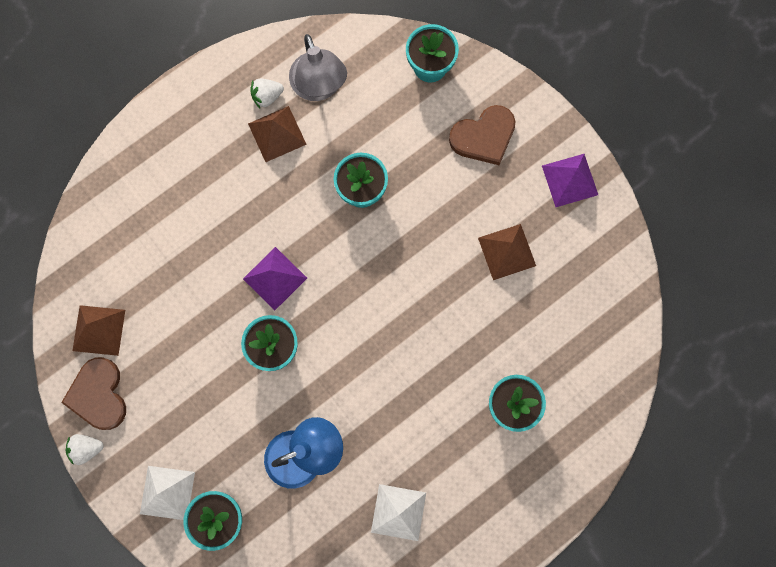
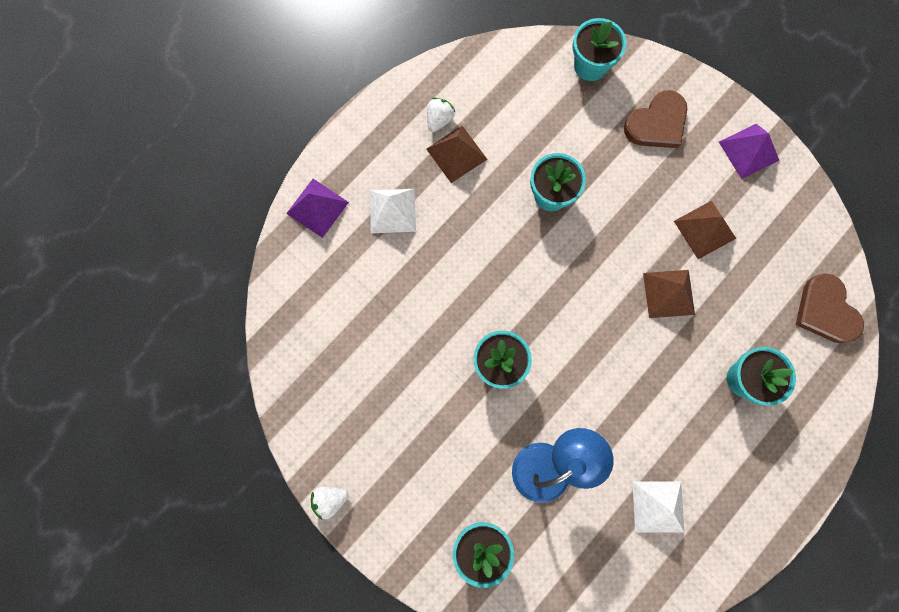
camera: 10 degrees left, 0 degrees up
(98, 395) = (331, 442): brown heart -> brown heart (825, 311)
(99, 330) = (319, 376): brown pyramid -> brown pyramid (669, 293)
(167, 492) = (421, 529): white pyramid -> white pyramid (392, 210)
(267, 96) = (439, 120): white strawberry -> white strawberry turned 150 degrees clockwise
(275, 278) = (484, 294): purple pyramid -> purple pyramid (317, 207)
(319, 87) = (488, 103): grey lamp -> none

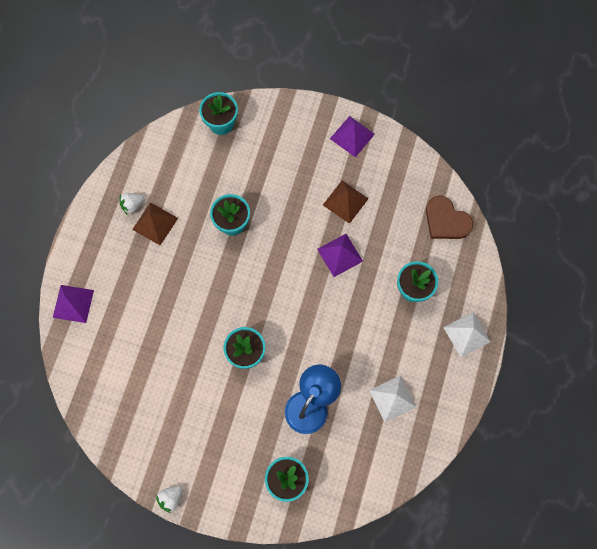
camera: 25 degrees left, 5 degrees down
(392, 210) = (127, 282): white pyramid -> white pyramid (467, 334)
(439, 120) = (132, 205): white strawberry -> white strawberry turned 120 degrees counterclockwise
(657, 123) = (283, 144): brown heart -> none
(669, 293) = (340, 255): brown pyramid -> purple pyramid

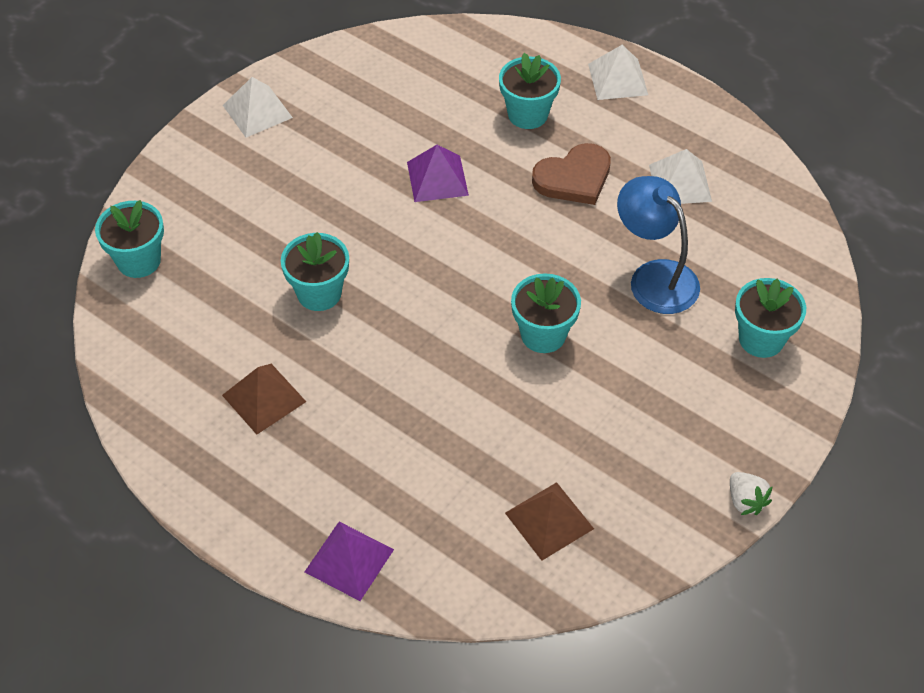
camera: 70 degrees left, 20 degrees down
(132, 205) = (213, 422): white strawberry -> none
(345, 201) = (357, 148): brown pyramid -> brown pyramid (549, 521)
(352, 136) = (257, 111): purple pyramid -> white pyramid
(446, 221) = (443, 51): brown heart -> brown heart (574, 178)

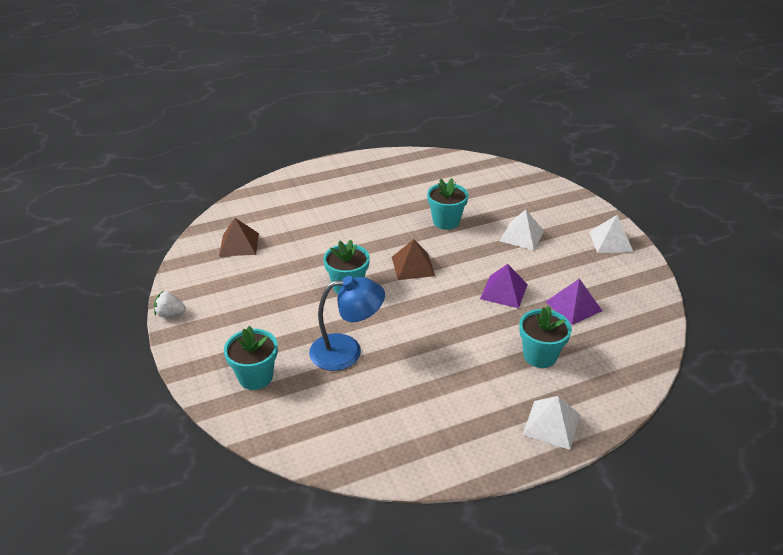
camera: 120 degrees right, 15 degrees down
(139, 260) = (513, 177): turquoise flower pot -> none
(264, 398) = (393, 188): brown pyramid -> brown pyramid (413, 266)
(349, 560) = (285, 185): purple pyramid -> purple pyramid (573, 306)
(574, 178) = (461, 352): brown heart -> none
(680, 183) = (417, 406): white pyramid -> white pyramid (522, 236)

